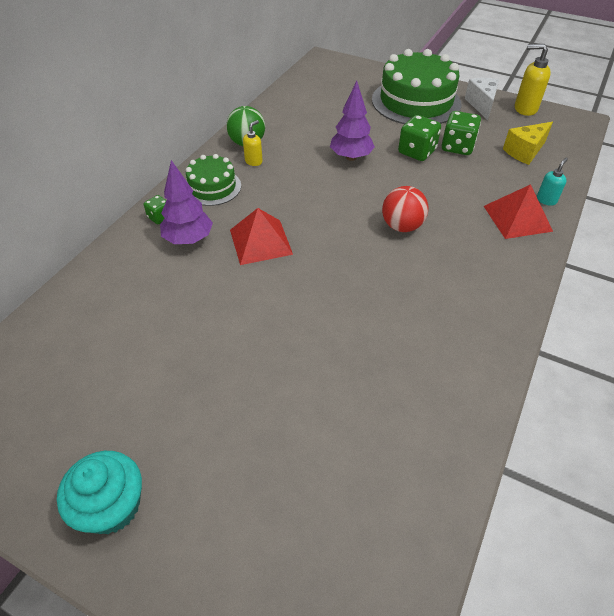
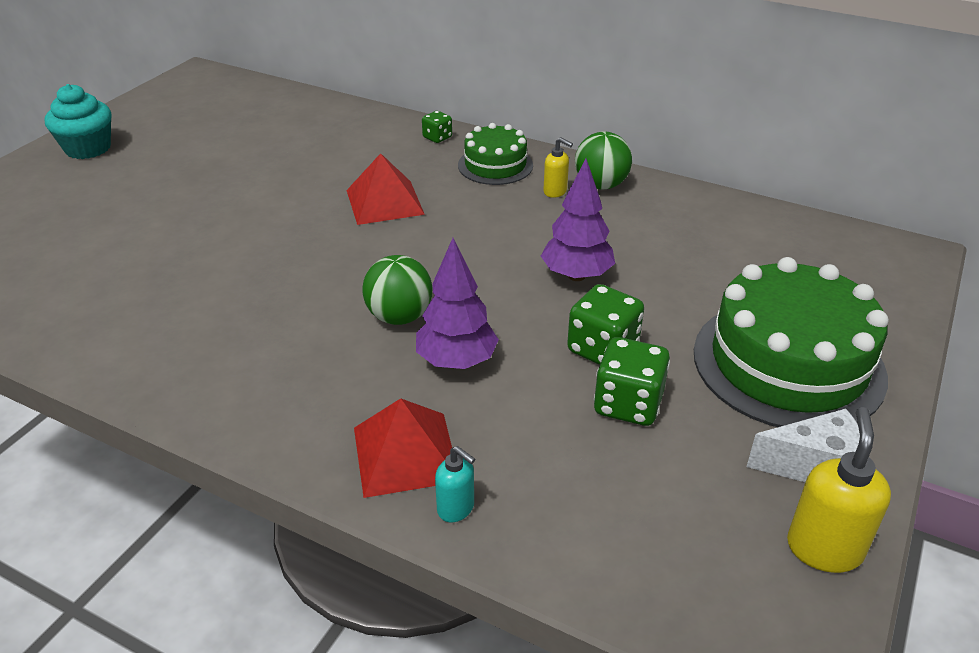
camera: 90 degrees right, 10 degrees down
(188, 239) = (396, 157): purple tree -> purple tree (456, 361)
(402, 226) = (399, 317): red ball -> green ball
(525, 152) = (627, 509): yellow cheese -> none

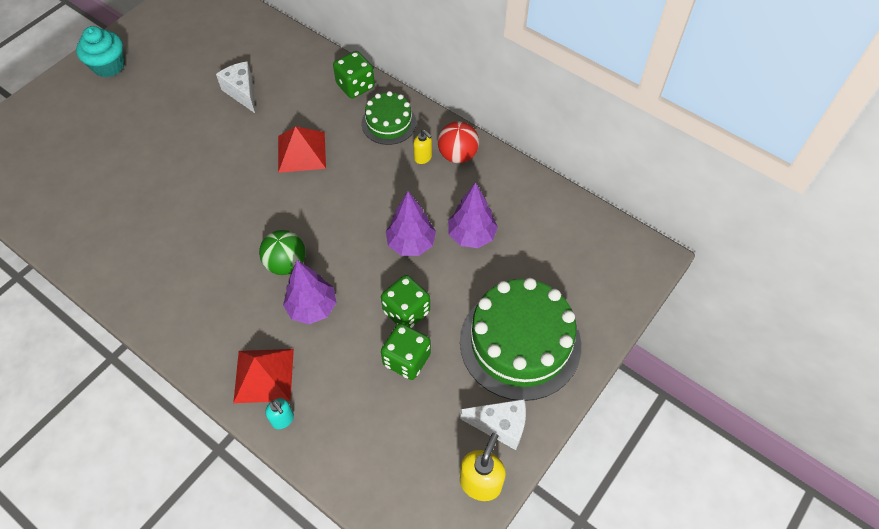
camera: 10 degrees right, 20 degrees up
(284, 156) = (242, 92): none -> white cheese
(437, 137) = (355, 86): green dice -> green dice, size x1.79
(601, 185) = (457, 155): green ball -> red ball
(658, 259) = (471, 235): none -> purple tree

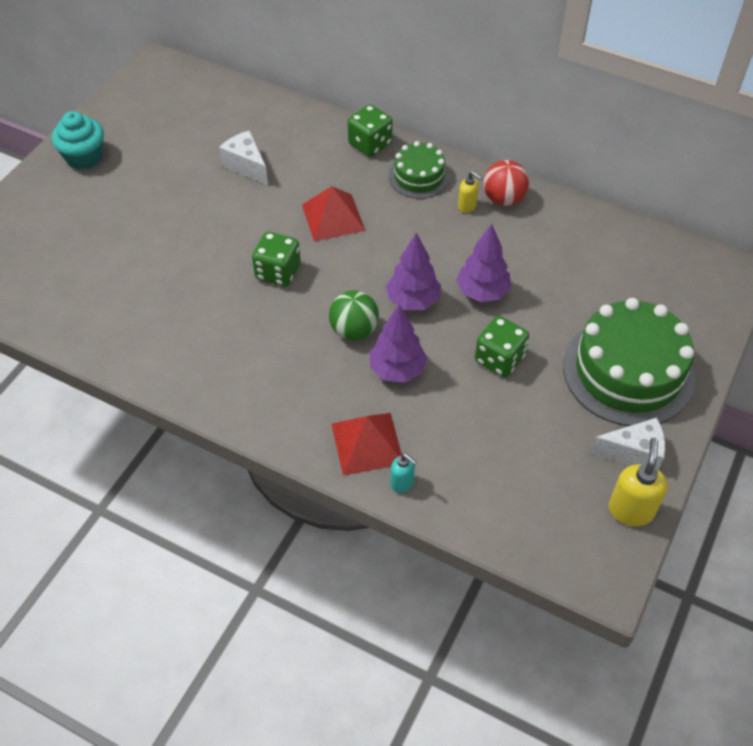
camera: 10 degrees left, 5 degrees down
(406, 359) = (515, 405): green dice -> green dice (278, 272)
(471, 235) = (544, 275): purple tree -> purple tree (413, 301)

